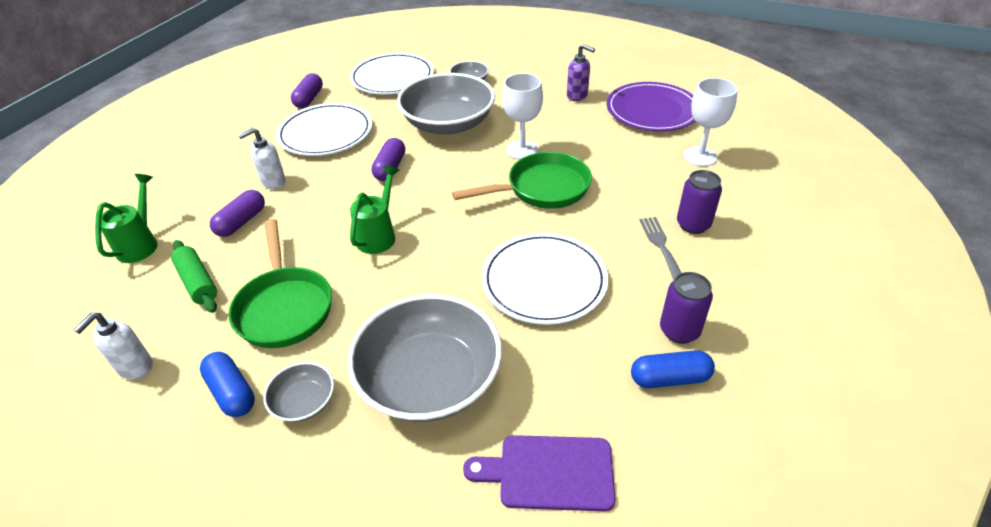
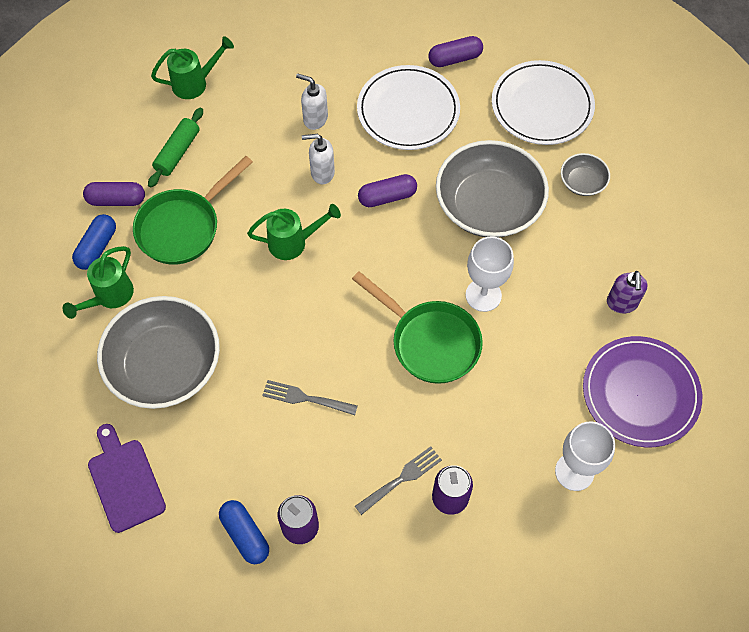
camera: 60 degrees right, 20 degrees up
(135, 367) = (88, 175): white soap dispenser -> white soap dispenser (322, 173)
(241, 222) = (255, 132): purple capsule -> purple capsule (116, 200)
(304, 402) = (110, 296): grey bowl -> green watering can
(544, 281) = (305, 398): white plate -> grey fork

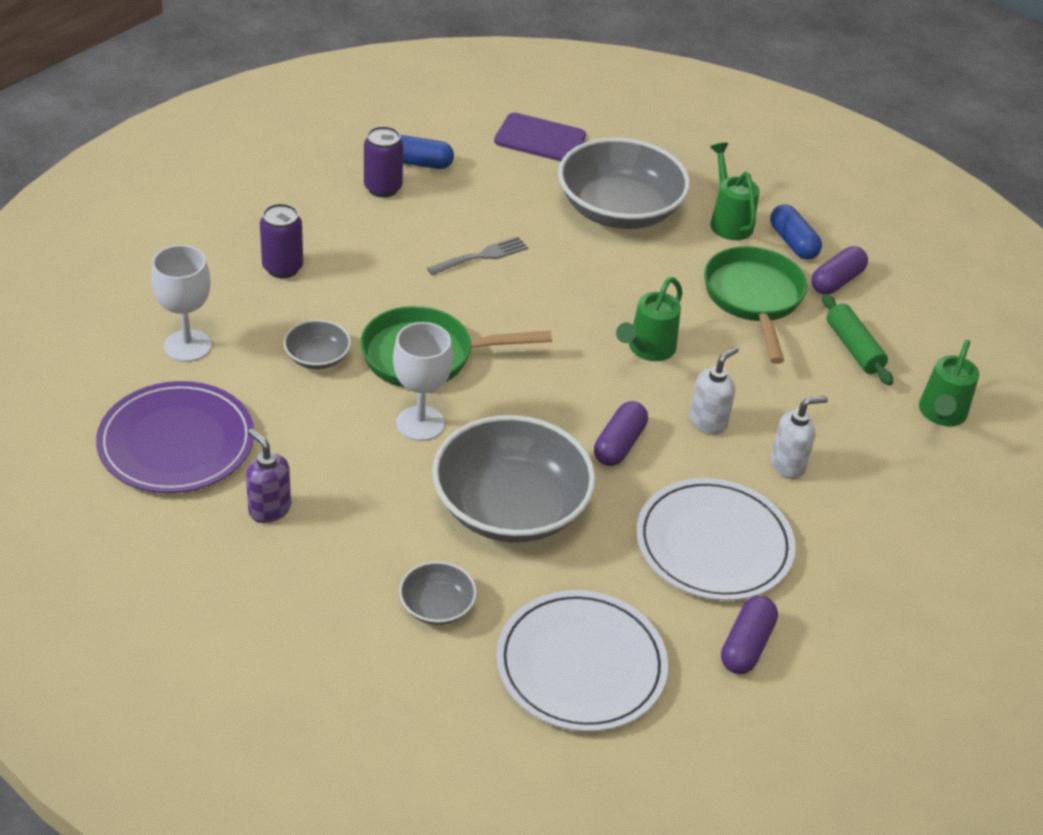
camera: 130 degrees right, 20 degrees down
(401, 478) = (338, 256): grey fork -> none
(498, 394) = (317, 357): none -> grey bowl

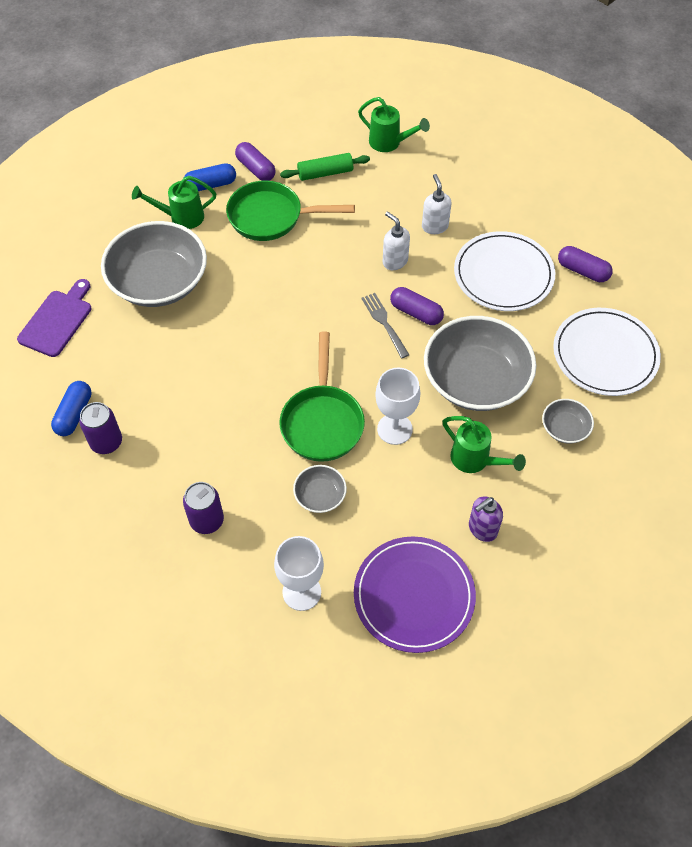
camera: 80 degrees left, 15 degrees up
(482, 256) = (206, 377): grey fork -> grey fork (384, 323)
(647, 349) = (321, 284): green watering can -> green watering can (475, 460)

